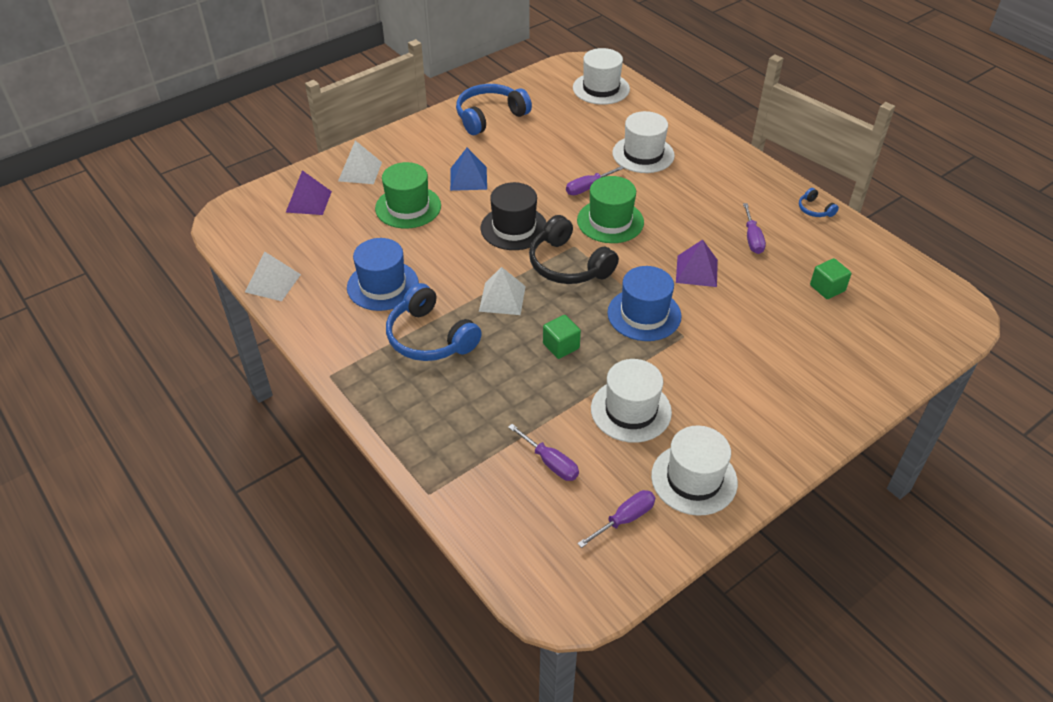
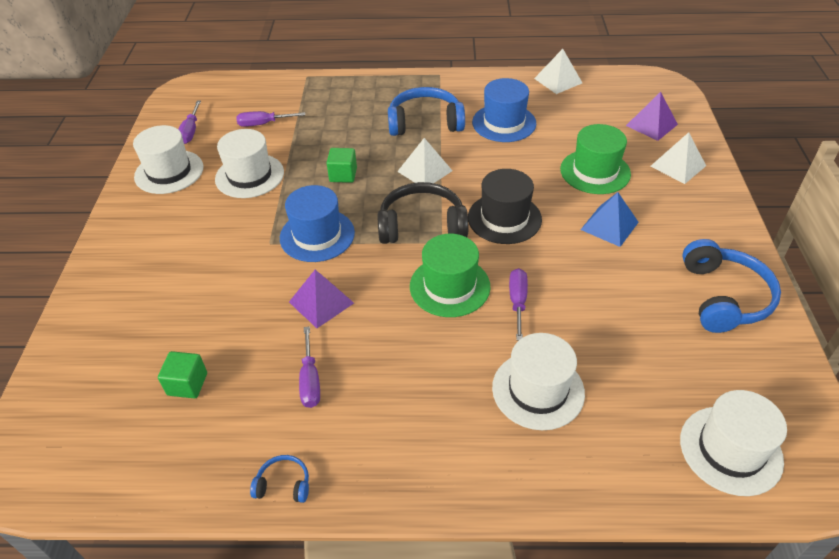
camera: 130 degrees right, 0 degrees up
(752, 238) = (310, 380): purple screwdriver -> purple screwdriver turned 135 degrees counterclockwise

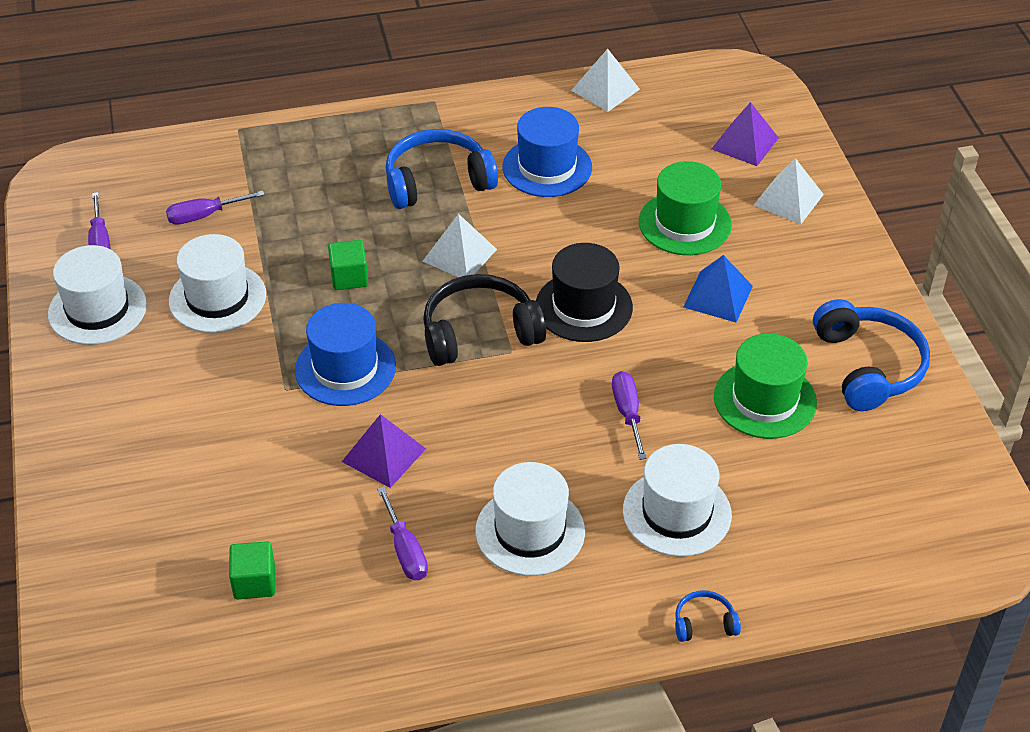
camera: 15 degrees left, 0 degrees up
(283, 484) = (417, 668): blue headphones -> blue headphones (704, 623)
(449, 286) = (539, 407): green hat -> green hat (765, 400)
(730, 450) = (898, 538): white hat -> white hat (530, 531)

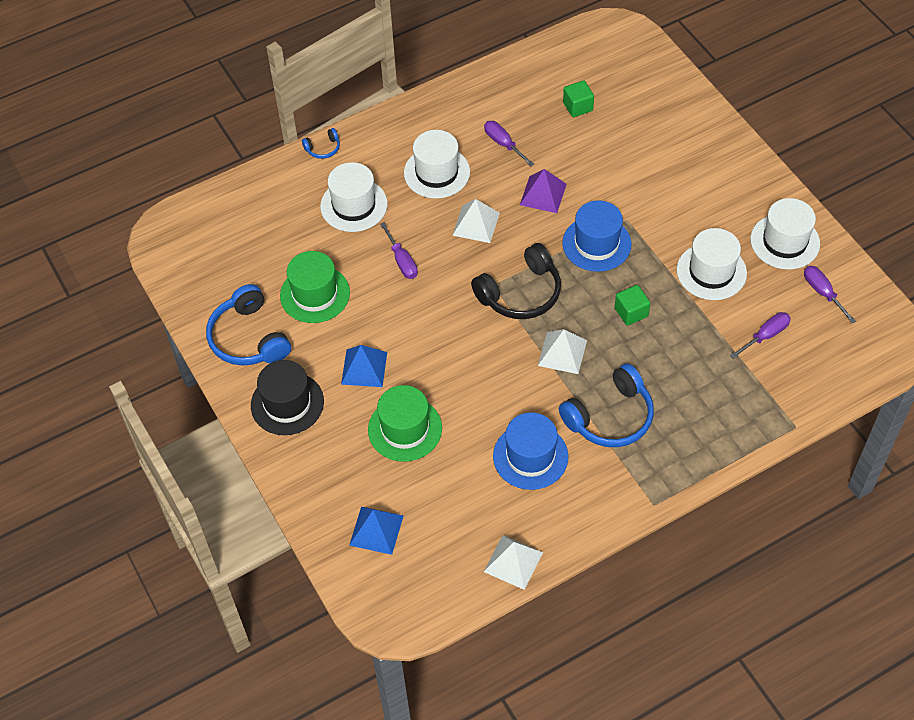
camera: 165 degrees right, 10 degrees up
(584, 307) = (457, 333): black hat -> black hat (287, 403)
(745, 143) = (376, 530): purple pyramid -> blue pyramid
(788, 199) = (329, 476): white pyramid -> white pyramid (476, 224)

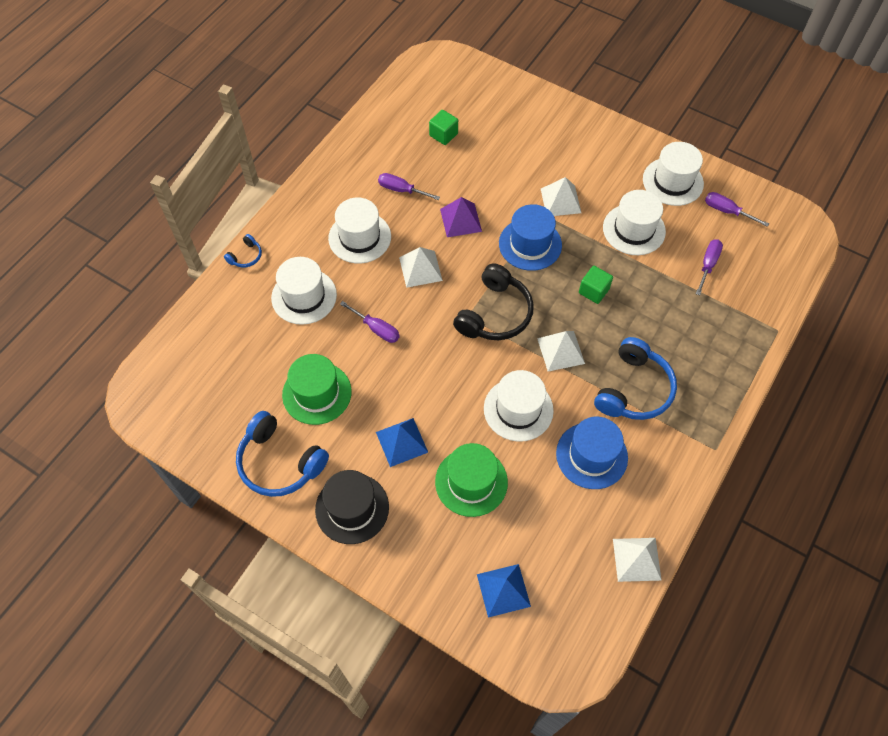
camera: 30 degrees left, 5 degrees up
(488, 386) = (518, 409): none -> white hat
(655, 215) = (561, 200): none -> white pyramid

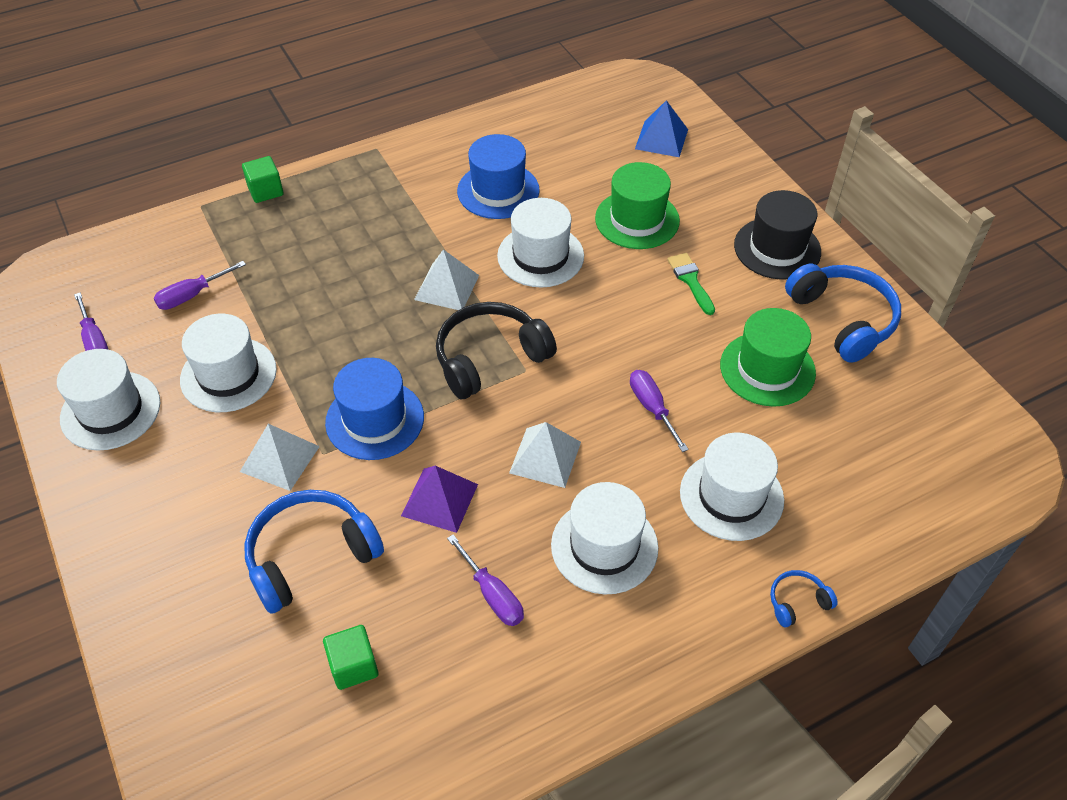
camera: 150 degrees left, 10 degrees down
(401, 442) = (690, 280): blue pyramid -> green brush
(593, 291) = (350, 329): green cube -> green cube (265, 191)
(633, 389) = (403, 222): blue headphones -> blue headphones (311, 556)
(636, 559) = (525, 112): white pyramid -> none

